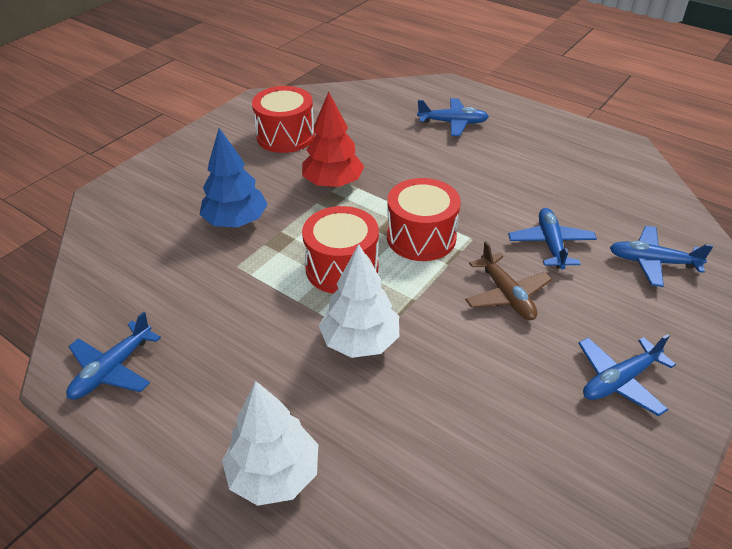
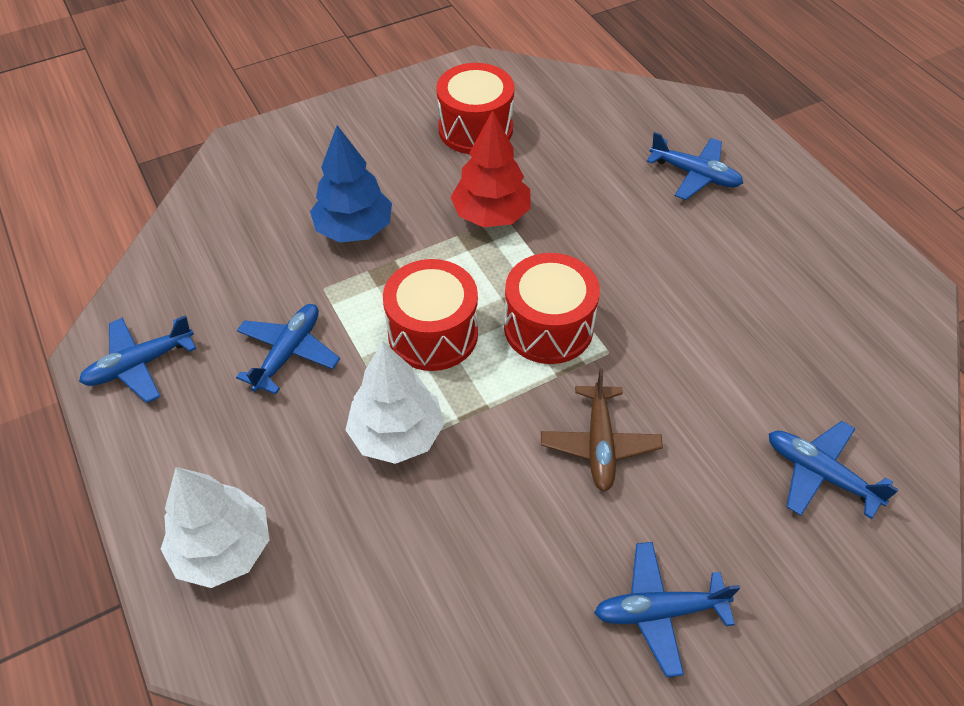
camera: 25 degrees right, 10 degrees up
(550, 244) = (702, 397): blue plane -> blue plane (289, 352)

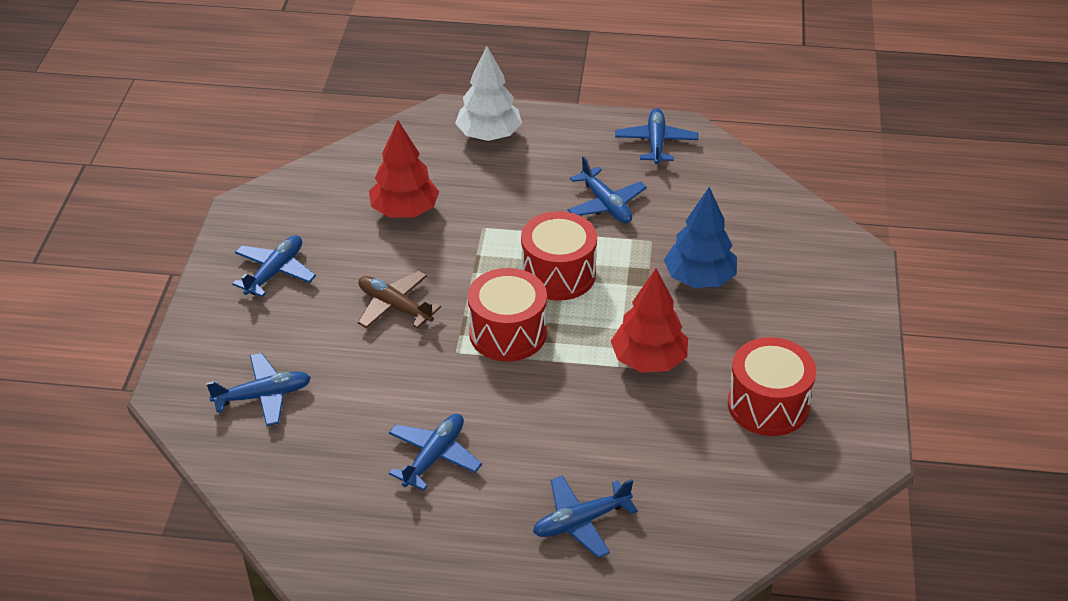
camera: 125 degrees right, 10 degrees down
(397, 434) = (494, 224): white tree -> none
(441, 544) = (404, 211): none -> red tree
(736, 293) = (434, 456): none -> blue plane

